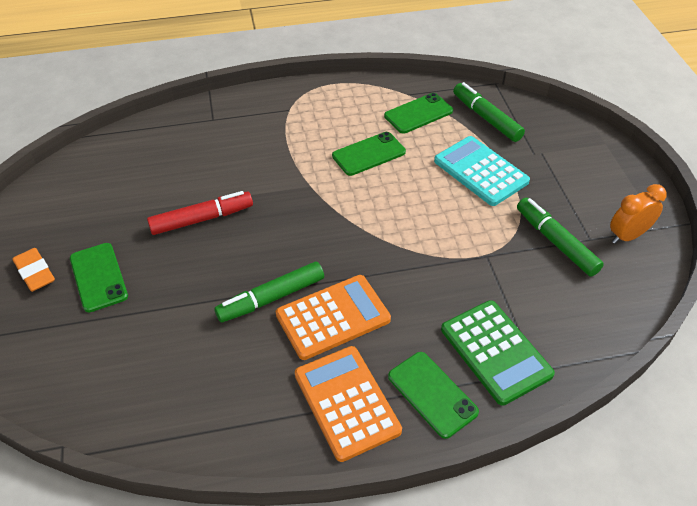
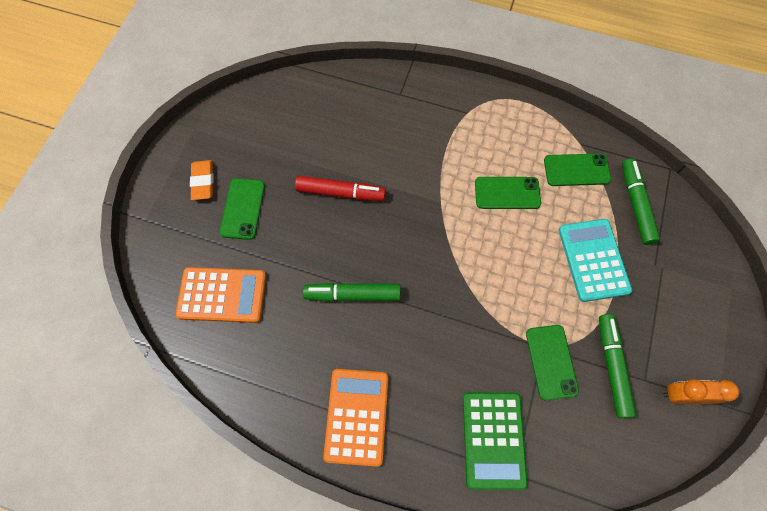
camera: 30 degrees right, 20 degrees up
(333, 317) = (388, 337): orange calculator -> orange calculator (222, 295)
(432, 394) = (422, 446): green phone -> green phone (551, 362)

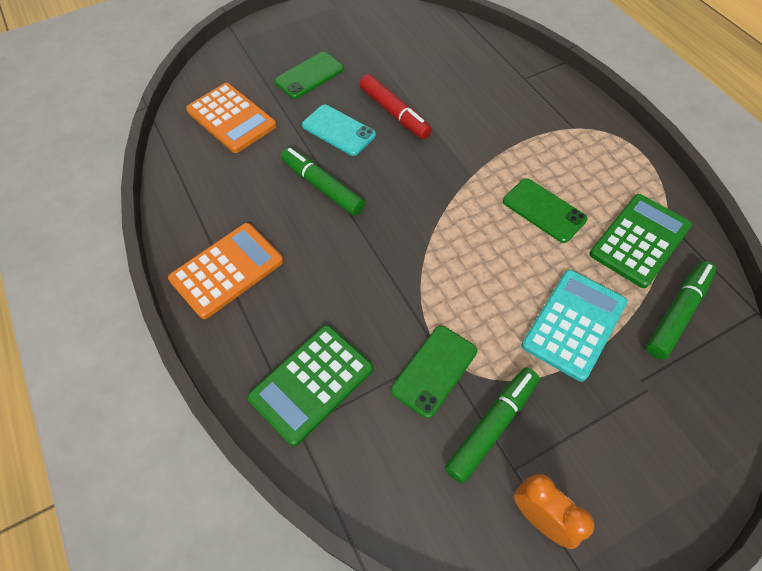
camera: 45 degrees right, 10 degrees down
(203, 181) = (302, 42): orange eraser -> none
(315, 239) = (338, 130): none -> turquoise phone
(576, 170) = (639, 240): green phone -> green calculator

